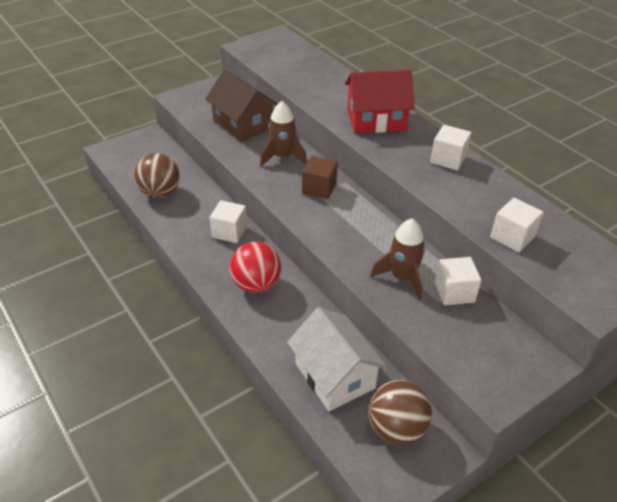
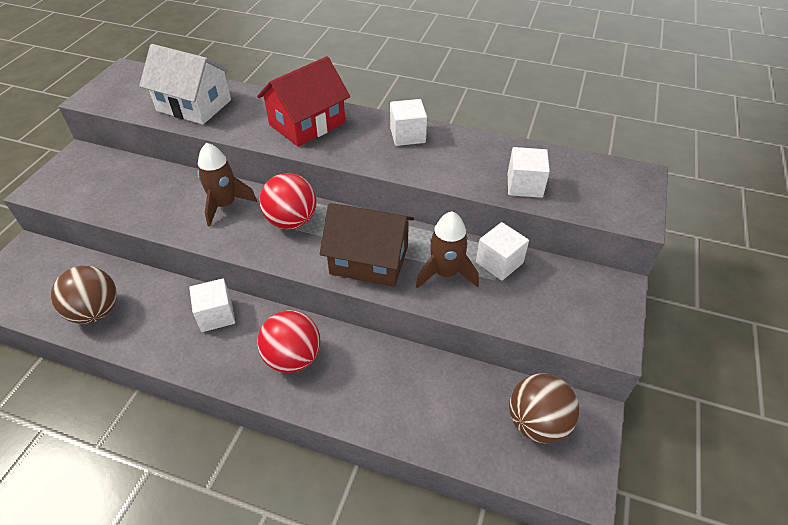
camera: 35 degrees left, 5 degrees up
(243, 124) = (149, 187): brown house -> brown house (369, 260)
(319, 188) = (291, 221): brown cube -> red ball
(335, 375) = (445, 406): white house -> white house (194, 105)

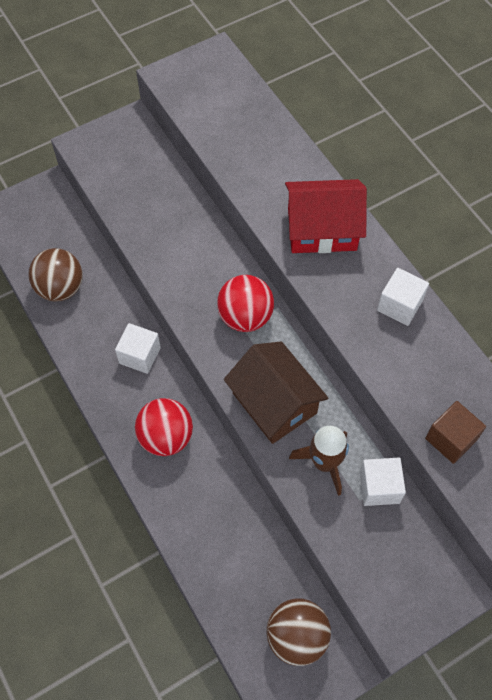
camera: 40 degrees right, 15 degrees up
(194, 105) = (243, 141): white house -> none
(225, 205) = (206, 261): brown rocket -> none
(524, 185) = (451, 439): white cube -> brown cube

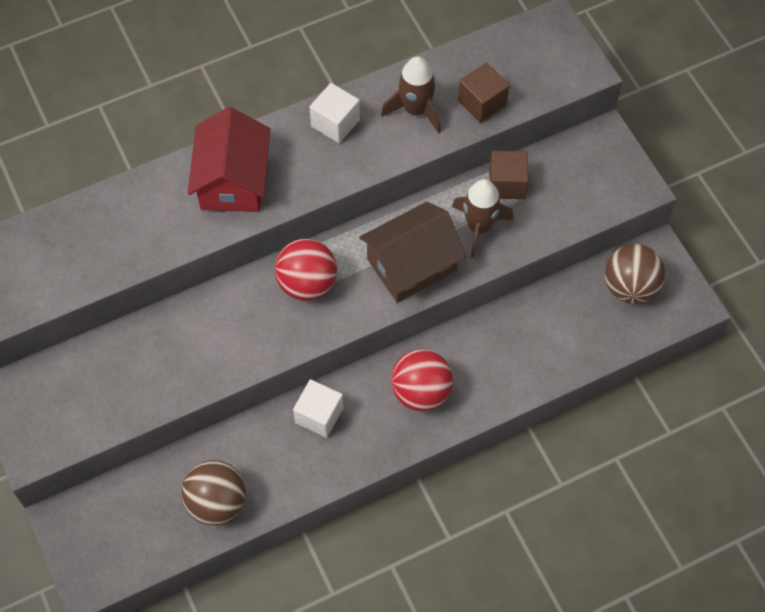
camera: 85 degrees left, 0 degrees up
(379, 487) = (507, 184): white cube -> brown cube
(429, 375) = (415, 110): none -> brown rocket

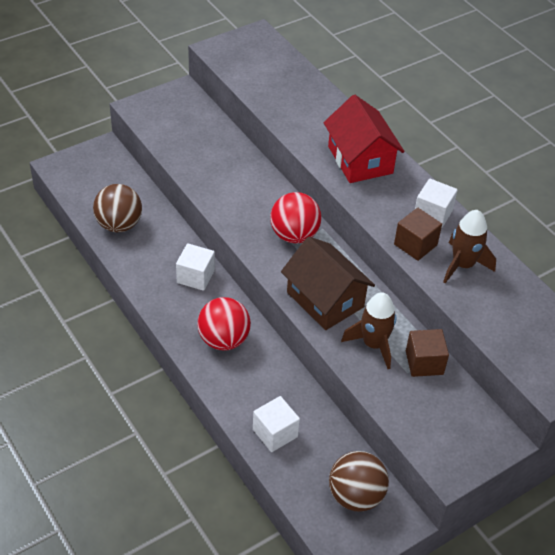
camera: 80 degrees right, 15 degrees down
(232, 180) = (360, 160): red house -> red house turned 75 degrees clockwise
(482, 103) = (485, 311): brown cube -> brown cube (415, 245)
(551, 352) = (275, 433): none -> white cube

